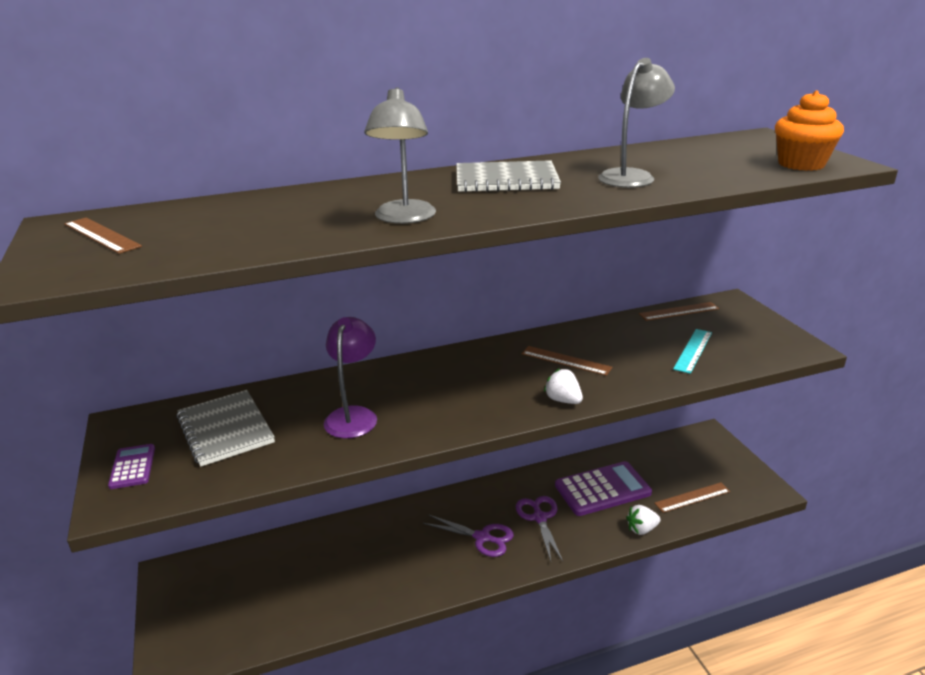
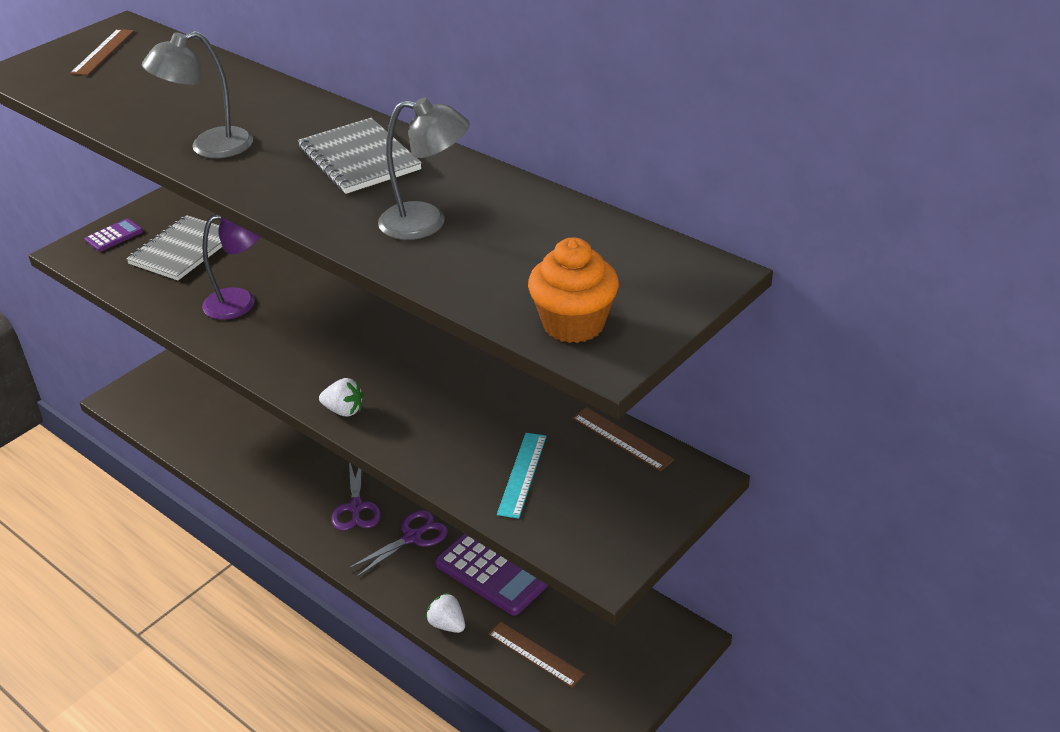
camera: 60 degrees right, 10 degrees up
(563, 400) = (344, 410): white strawberry -> white strawberry turned 90 degrees clockwise
(566, 360) = (426, 388): brown ruler -> none
(693, 350) = (522, 474): turquoise ruler -> turquoise ruler turned 75 degrees counterclockwise

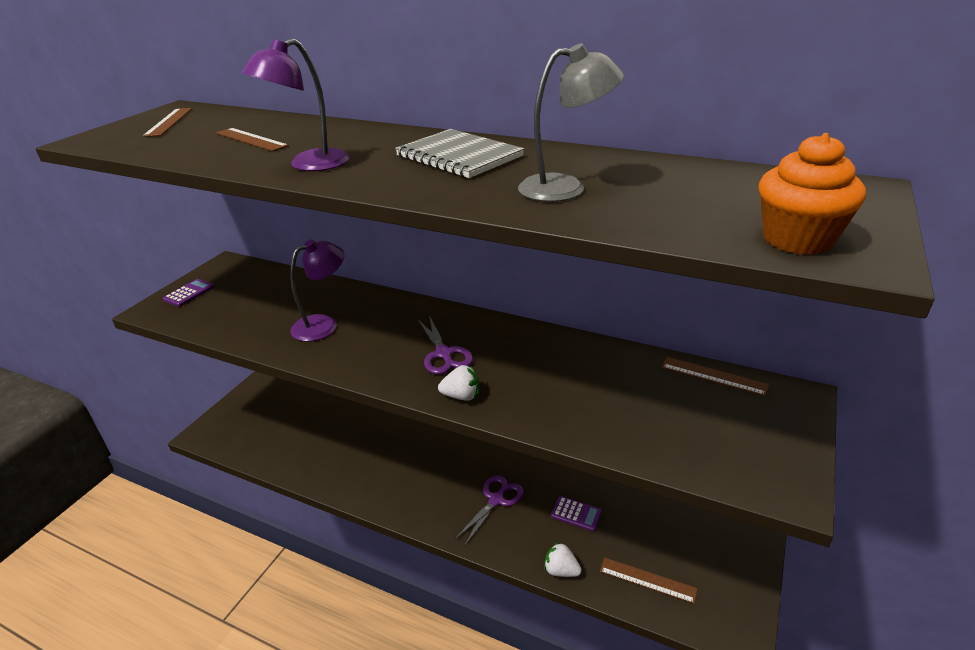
camera: 15 degrees left, 5 degrees down
(172, 97) = (251, 139): none -> brown ruler
(183, 250) = (255, 295): grey notebook -> none
(209, 147) = (309, 165): grey lamp -> purple lamp
(356, 507) = (438, 485): purple scissors -> purple scissors (443, 354)
(494, 571) = (576, 514): purple calculator -> purple calculator, size x0.51
(522, 474) = (654, 421): turquoise ruler -> none

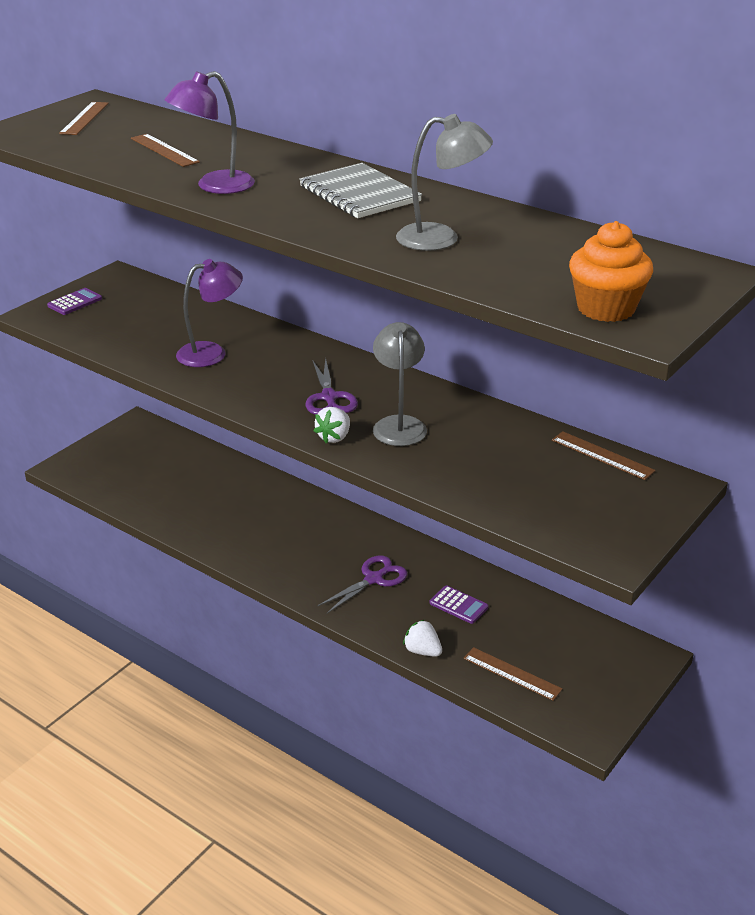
camera: 10 degrees right, 0 degrees up
(461, 396) = (334, 437): white strawberry -> white strawberry turned 105 degrees clockwise
(517, 372) = (399, 424): none -> grey lamp

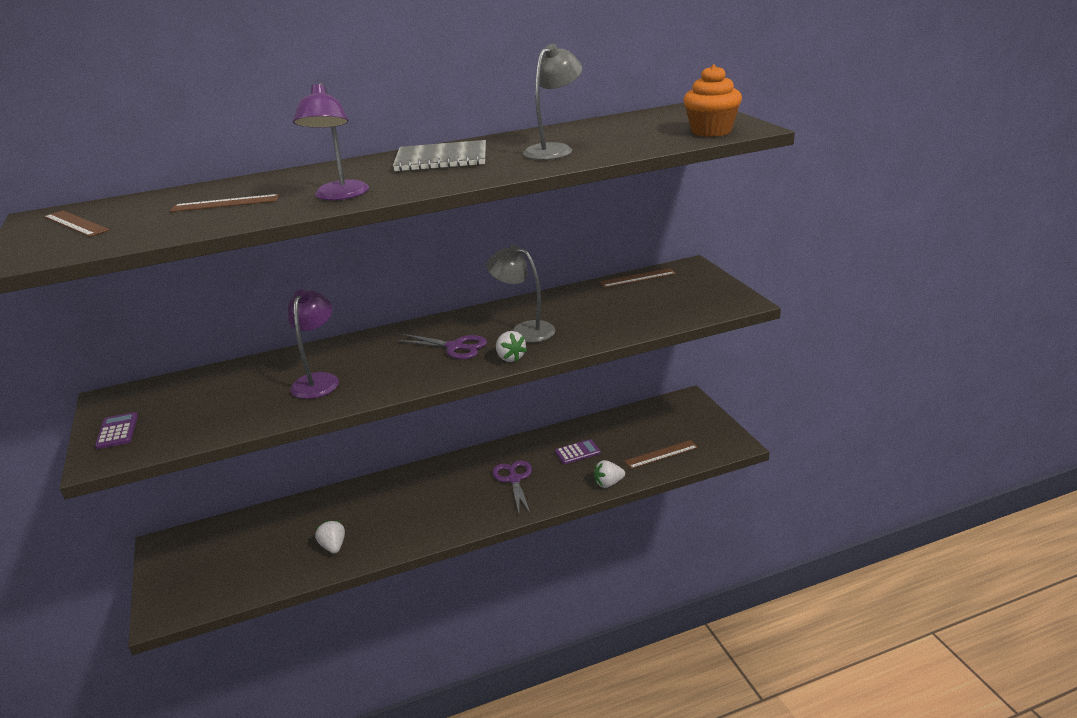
camera: 55 degrees left, 5 degrees down
(194, 512) = (333, 546): none -> white strawberry

